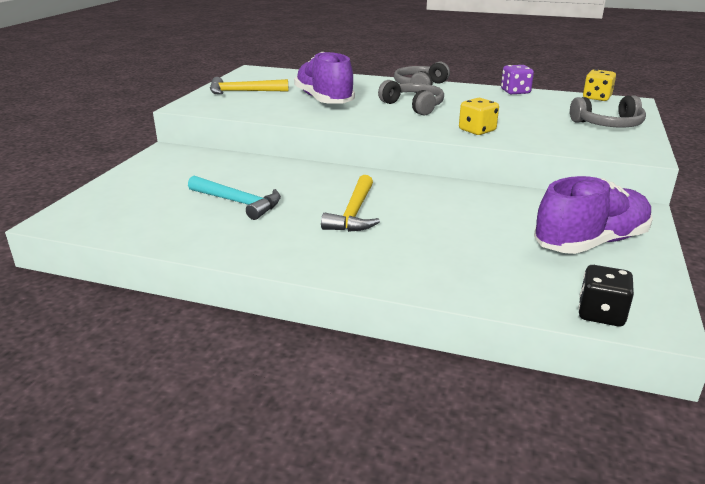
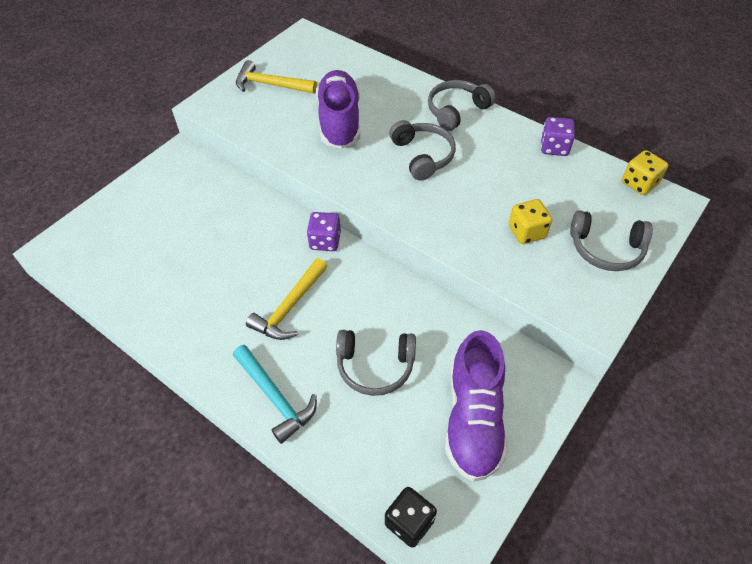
camera: 20 degrees right, 25 degrees up
(238, 202) = (202, 261): turquoise hammer -> turquoise hammer (275, 397)
(355, 175) = (325, 241): none -> purple dice
(470, 231) = (375, 366): none -> grey headphones
(477, 130) = (455, 226): yellow dice -> yellow dice (526, 232)
(590, 242) = (473, 419): purple shoe -> purple shoe turned 105 degrees clockwise

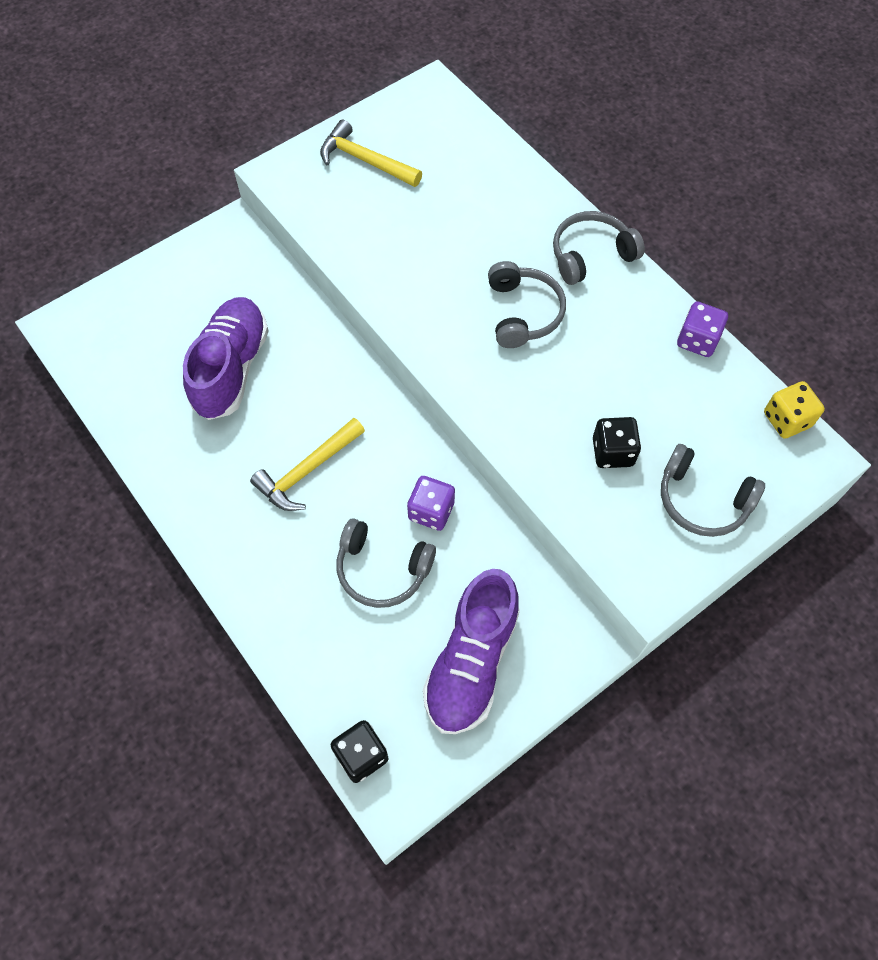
camera: 15 degrees right, 10 degrees up
(275, 397) = (261, 576): turquoise hammer -> none
(325, 241) = (374, 395): purple dice -> purple dice (431, 511)
(339, 122) = (434, 237): purple shoe -> purple shoe (231, 368)
(526, 232) = (612, 452): yellow dice -> black dice

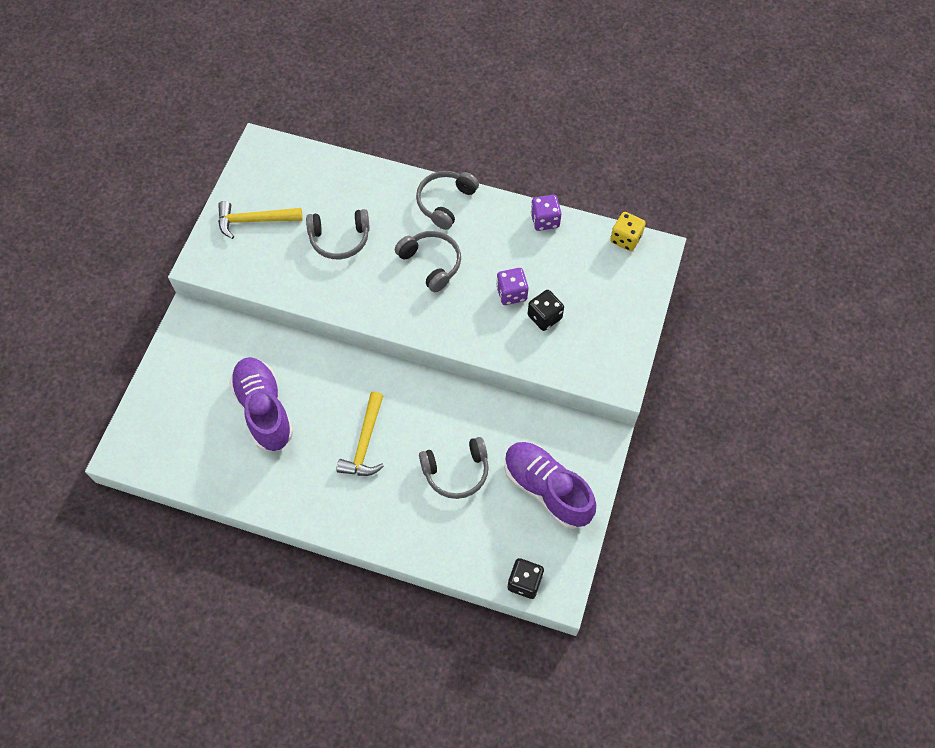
camera: 35 degrees left, 0 degrees up
(431, 511) = (459, 419): purple dice -> purple dice (511, 293)
(471, 662) = (547, 489): purple shoe -> purple shoe turned 150 degrees clockwise
(702, 500) = (612, 314): grey headphones -> grey headphones (339, 239)

